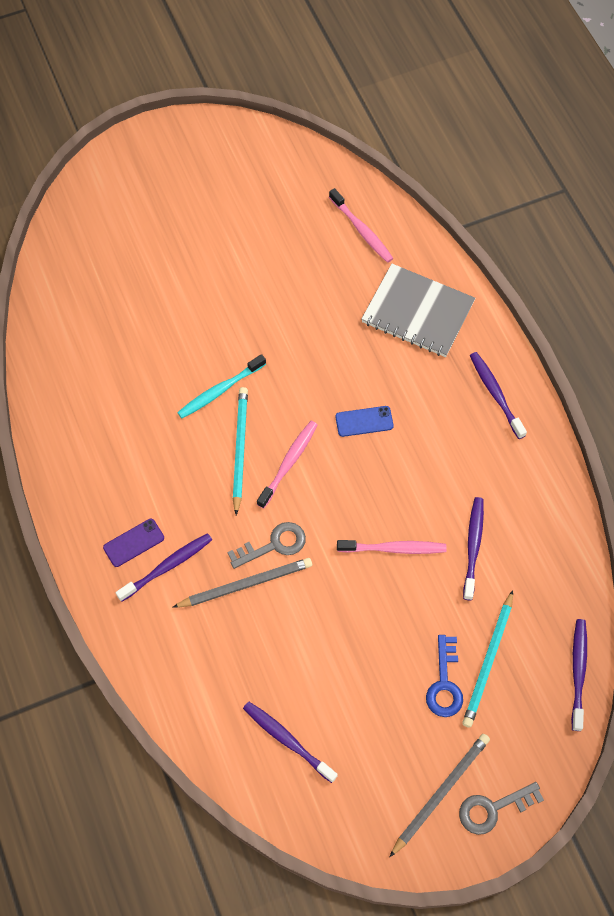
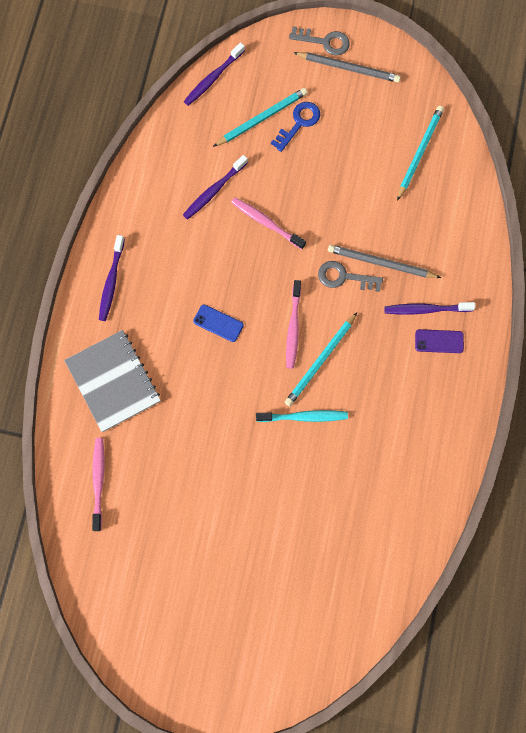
camera: 145 degrees left, 10 degrees up
(287, 740) = (419, 152): purple toothbrush -> turquoise pencil
(289, 463) = (293, 328): pink toothbrush -> pink toothbrush turned 60 degrees counterclockwise
(440, 793) = (348, 68): grey pencil -> grey pencil turned 150 degrees counterclockwise

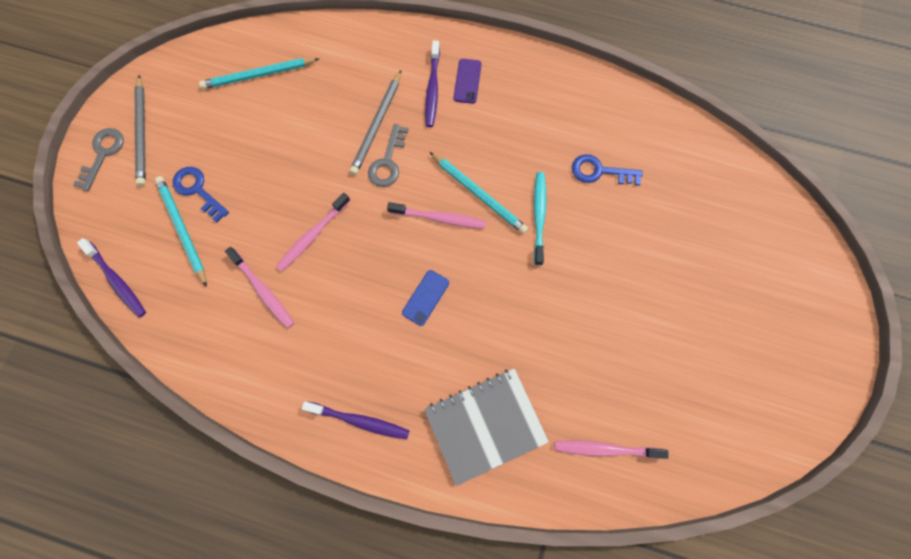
camera: 85 degrees left, 0 degrees up
(214, 191) = (263, 290): purple toothbrush -> pink toothbrush
(348, 68) = (142, 133): grey pencil -> grey pencil turned 150 degrees clockwise
(356, 472) = (599, 171): none -> blue key
(419, 152) = (258, 75): turquoise pencil -> turquoise pencil turned 45 degrees counterclockwise

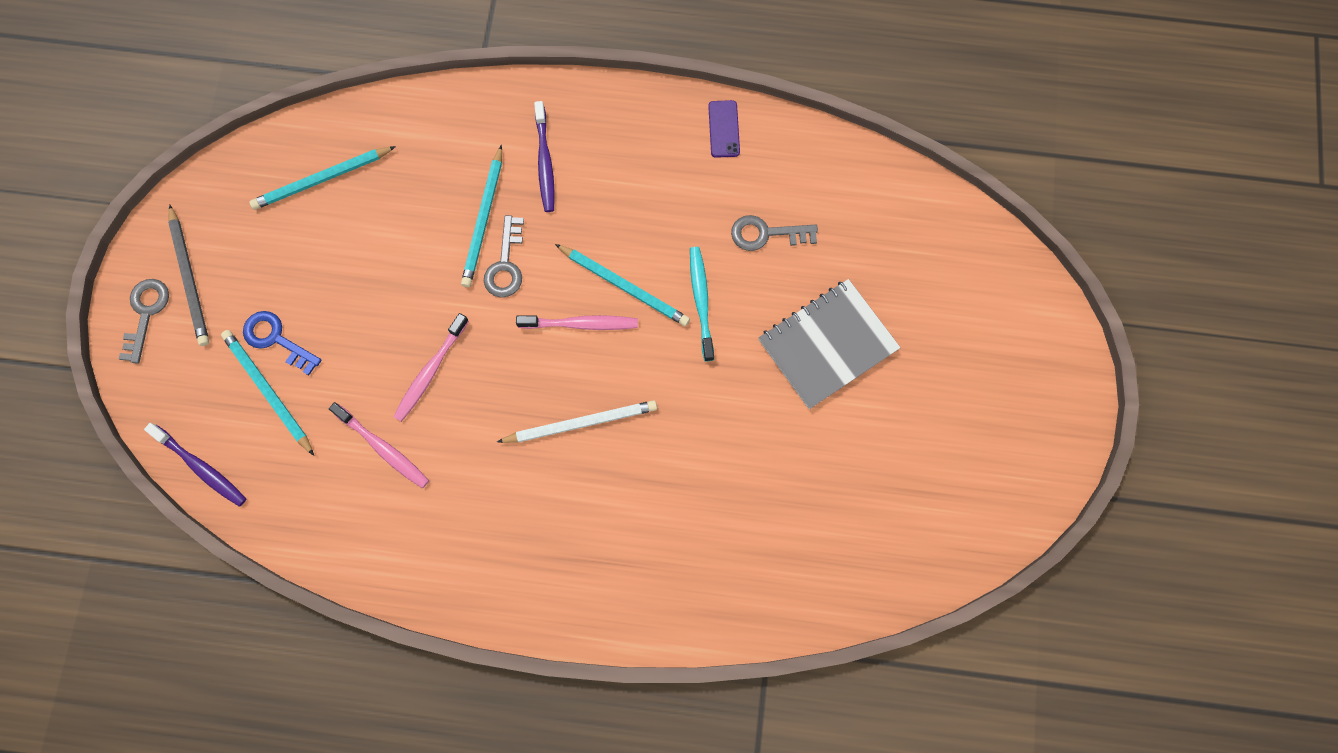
camera: 10 degrees left, 0 degrees up
(359, 421) = (528, 580): purple toothbrush -> none
(377, 125) = (484, 219): grey pencil -> turquoise pencil
(425, 297) = (581, 423): blue phone -> white pencil
(467, 81) = (586, 145): purple phone -> purple phone (723, 129)
(485, 425) = (676, 558): grey notebook -> grey notebook (827, 344)
(599, 171) = (766, 234): blue key -> grey key
(605, 449) = (818, 561): pink toothbrush -> none

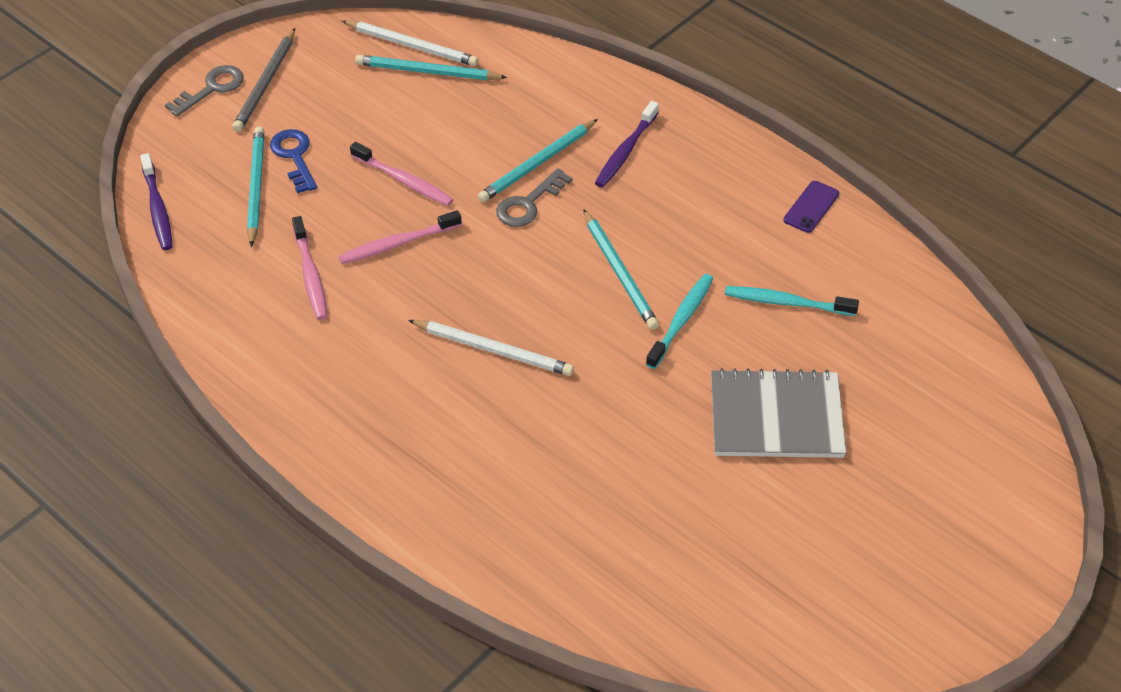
camera: 35 degrees right, 25 degrees down
(287, 159) = (412, 46): none -> white pencil
(581, 324) = (557, 279): pink toothbrush -> pink toothbrush (404, 181)
(766, 234) = (786, 302): grey key -> turquoise toothbrush

